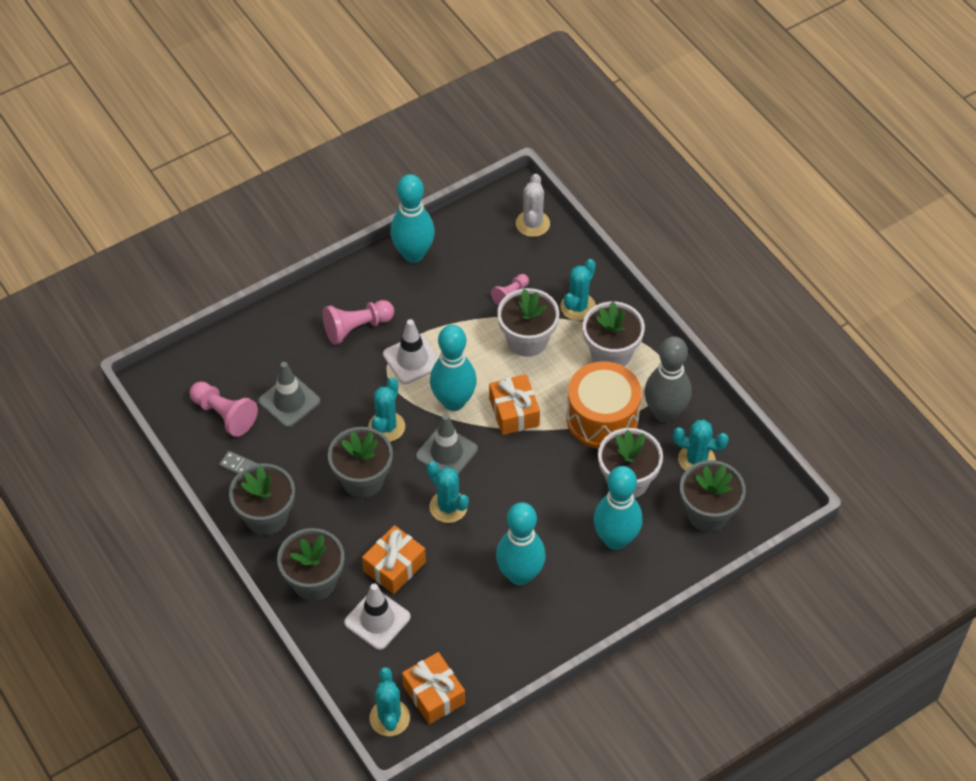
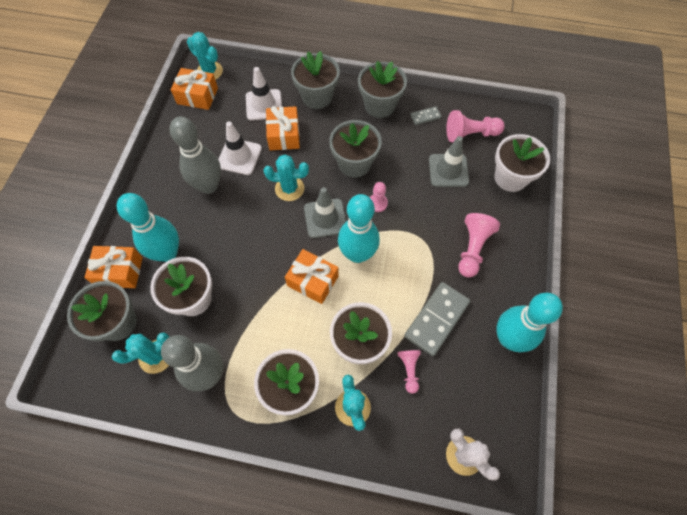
camera: 135 degrees right, 10 degrees up
(246, 350) = (510, 177): none -> white flower pot
(386, 427) = (377, 203): turquoise cactus -> pink pawn
(412, 359) = (414, 259): white traffic cone -> white traffic cone (239, 157)
(450, 307) = (436, 319): none -> grey domino
(520, 575) = (208, 186): turquoise bowling pin -> grey bowling pin
(602, 418) = (250, 329): orange drum -> none
(673, 558) = (119, 272): none -> orange gift

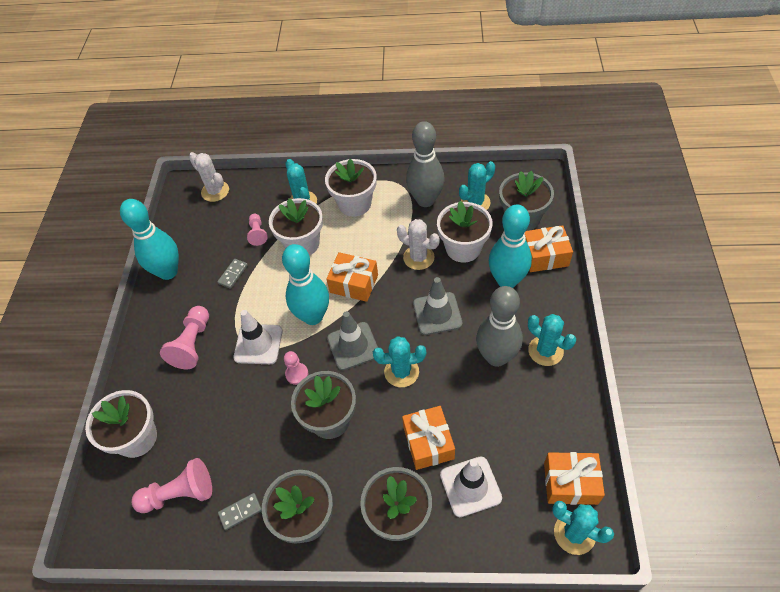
camera: 175 degrees right, 10 degrees down
(167, 183) = (545, 351): none -> turquoise cactus
(239, 157) = (475, 400): white traffic cone -> white traffic cone (258, 344)
(241, 297) = (418, 257): none -> white cactus
(436, 319) = (233, 274): grey domino -> grey domino, size x0.49
(448, 170) = (213, 433): grey traffic cone -> grey traffic cone (437, 313)

